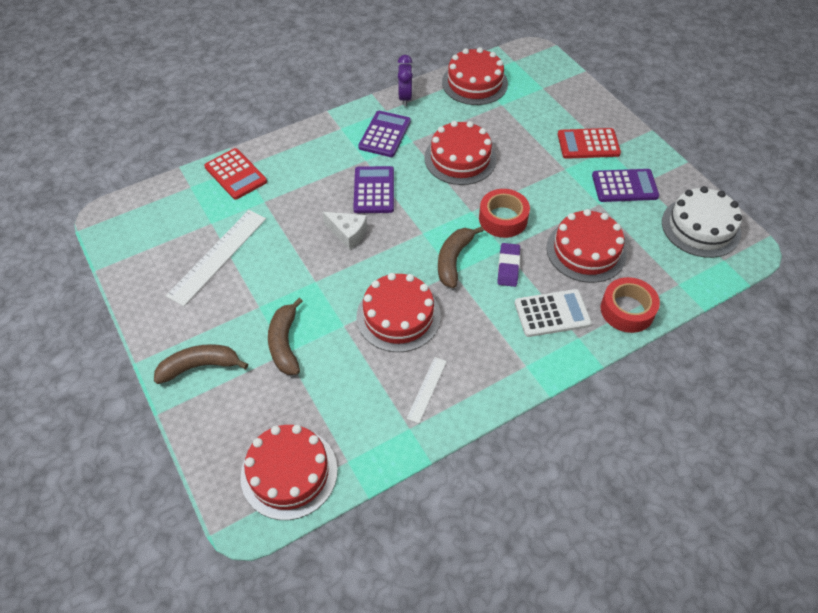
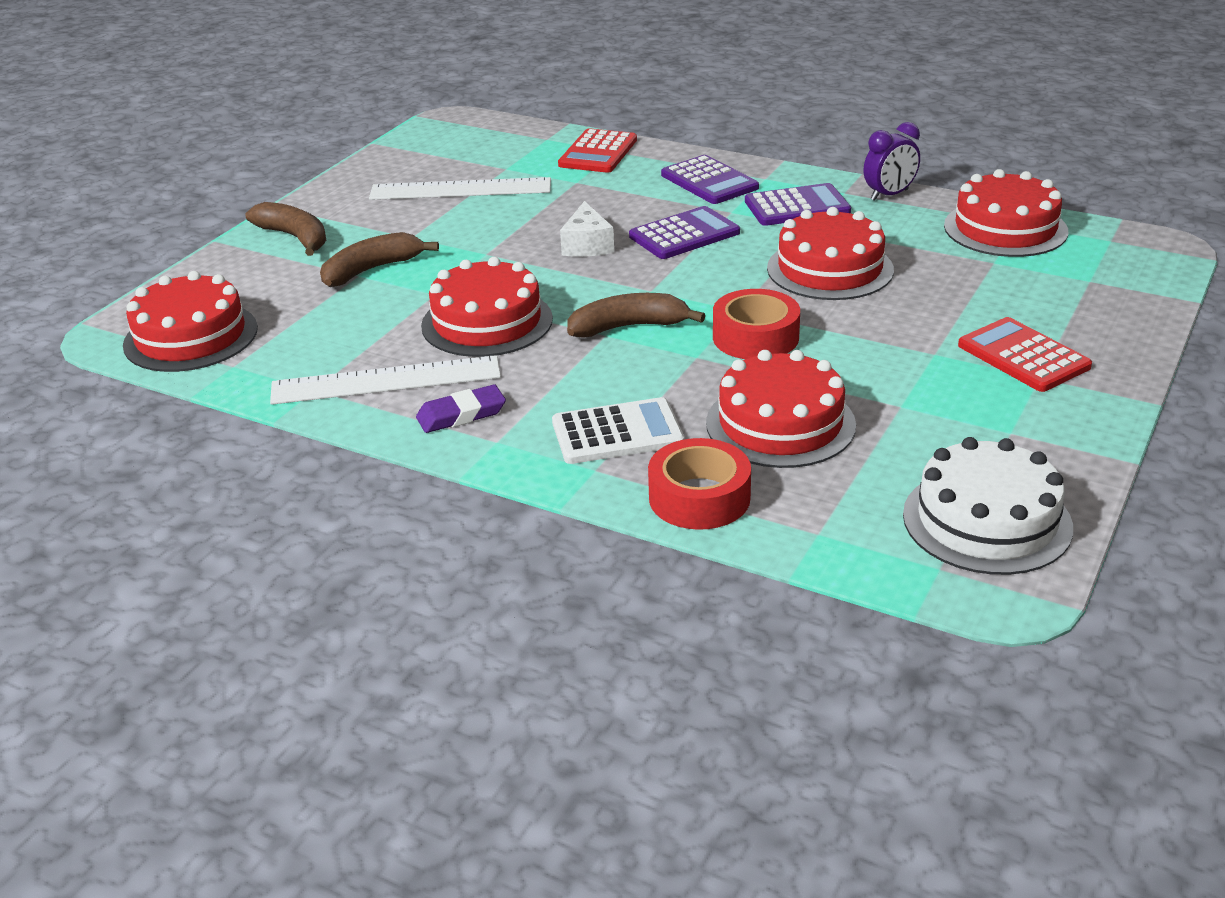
camera: 60 degrees right, 20 degrees down
(427, 389) = (386, 380): white ruler -> white ruler, size x1.93
(508, 267) = (666, 370): purple eraser -> purple eraser (461, 414)
(552, 313) = (617, 433): white calculator -> white calculator turned 60 degrees counterclockwise
(624, 186) = (976, 417): purple calculator -> purple calculator (709, 181)

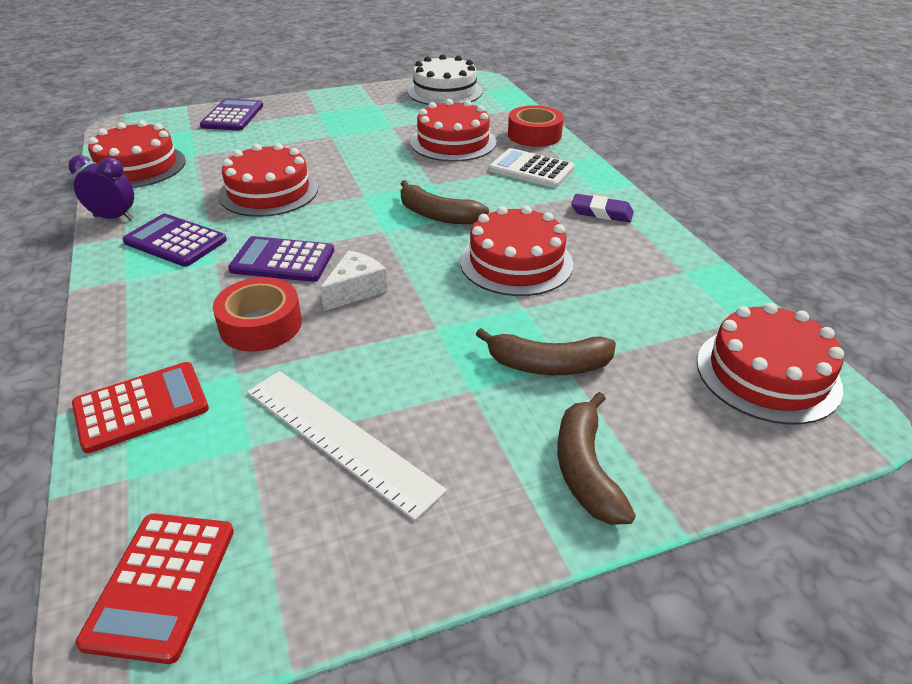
camera: 140 degrees left, 5 degrees up
(386, 380) = (628, 253): white ruler -> none
(709, 181) = (160, 301): purple calculator -> purple calculator (232, 116)
(755, 337) = (386, 178): red tape -> red tape (261, 325)
(1023, 356) = (303, 120): red calculator -> red calculator (162, 585)

